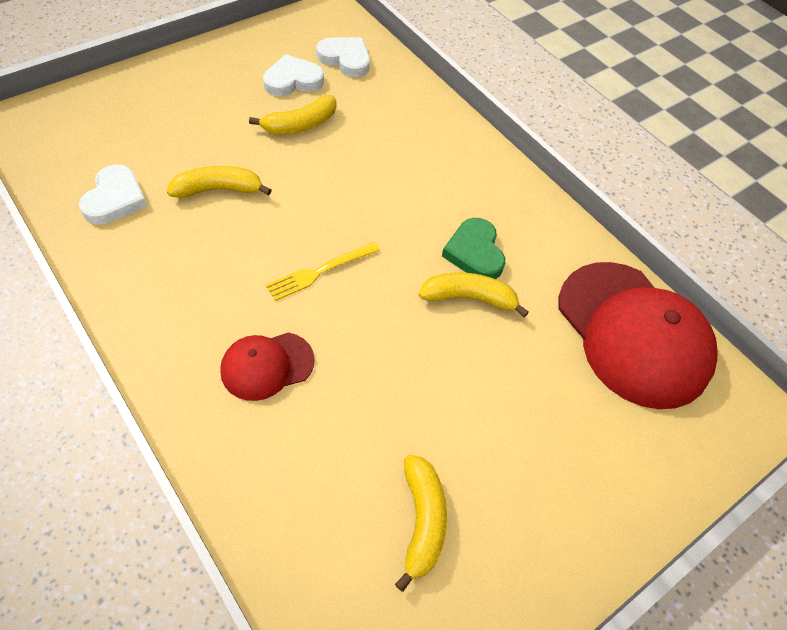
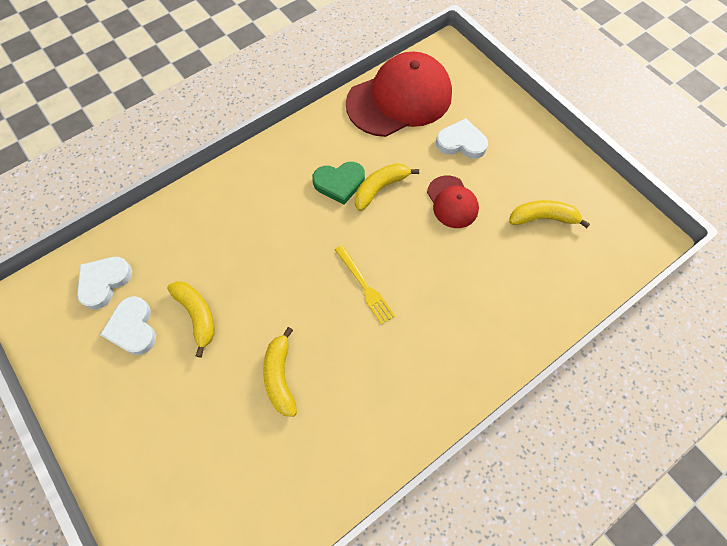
camera: 85 degrees left, 10 degrees up
(115, 199) = (294, 469): white heart -> white heart (461, 142)
(267, 366) = (451, 315): red cap -> red cap (452, 202)
(469, 298) = (380, 188): yellow banana -> yellow banana turned 45 degrees clockwise

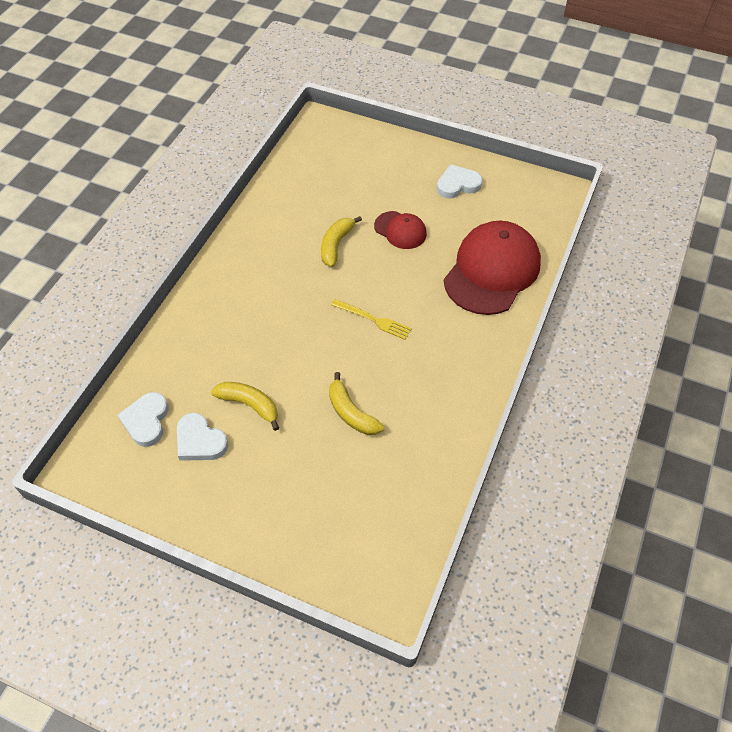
camera: 30 degrees left, 10 degrees down
(339, 183) = (299, 256): green heart -> none
(399, 99) = (305, 173): red cap -> red cap (492, 271)
(461, 142) = (378, 185): white heart -> white heart (457, 184)
(543, 218) = (476, 211): yellow banana -> none

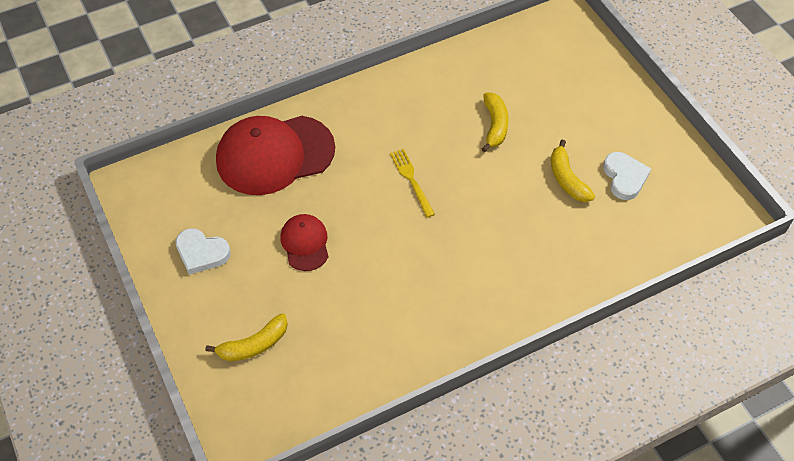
camera: 140 degrees left, 0 degrees up
(146, 421) = (658, 219): white heart -> none
(336, 245) = (375, 269): yellow banana -> yellow banana (254, 345)

